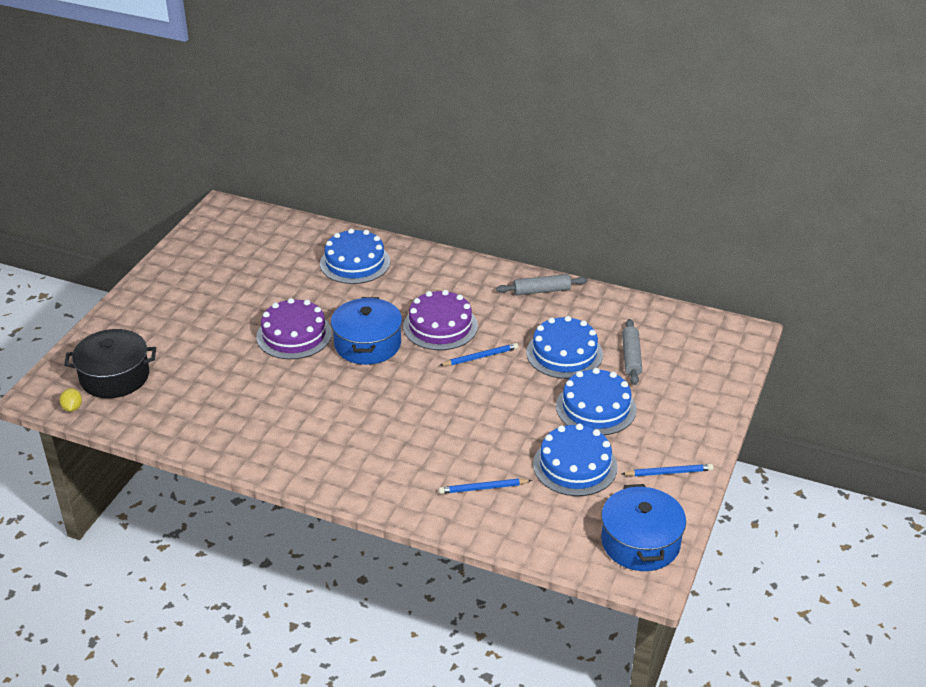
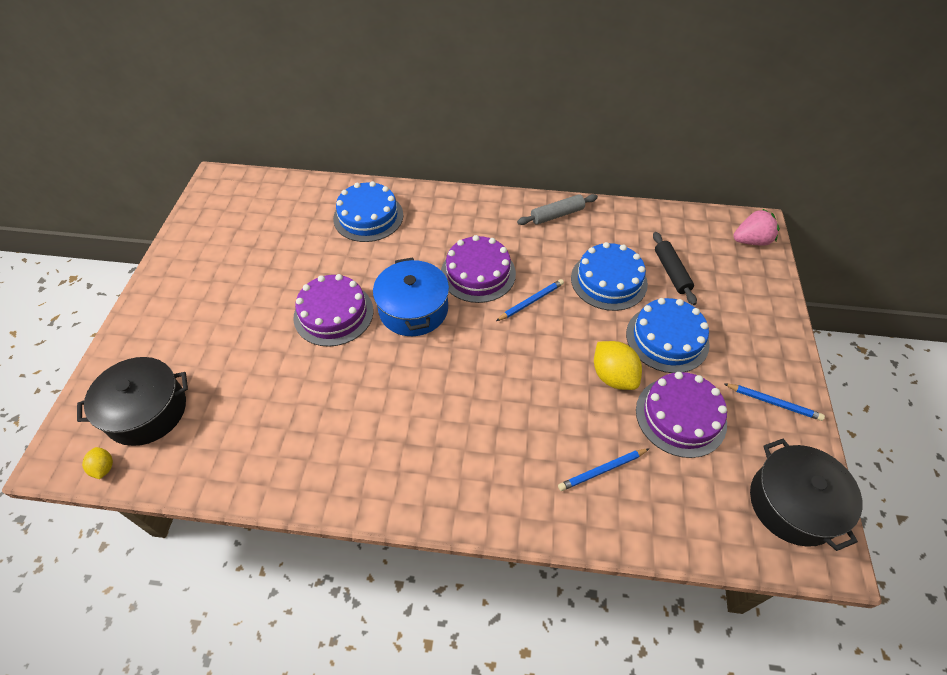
camera: 15 degrees left, 15 degrees up
(528, 426) = (613, 376): none -> yellow lemon
(575, 465) = (680, 416): blue cake -> purple cake
(631, 357) = (671, 272): grey rolling pin -> black rolling pin
(640, 542) = (792, 504): blue pot -> black pot
(669, 472) = (773, 403): blue pencil -> blue pencil turned 45 degrees clockwise
(730, 345) = (751, 241): none -> pink strawberry

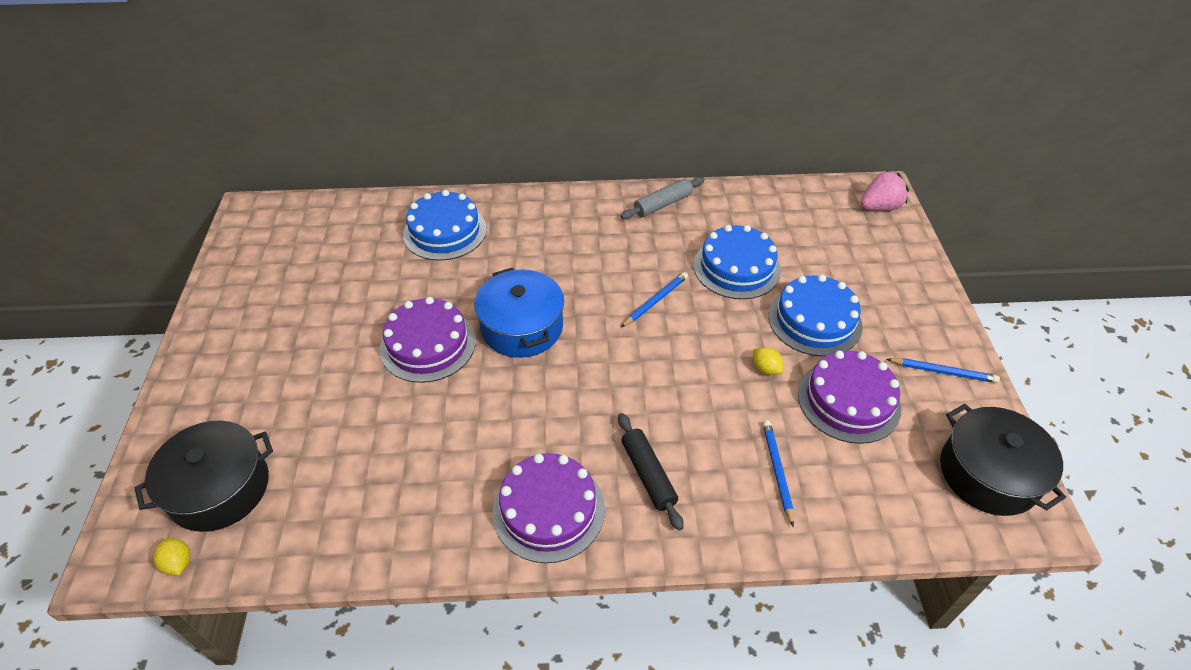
camera: 10 degrees left, 5 degrees down
(478, 273) = (588, 278): purple cake -> purple cake (548, 509)
(602, 470) = (777, 471): blue pencil -> blue pencil turned 120 degrees clockwise
(613, 376) = (765, 369): yellow lemon -> yellow lemon, size x0.54
(671, 272) = (802, 250): black rolling pin -> black rolling pin (648, 474)

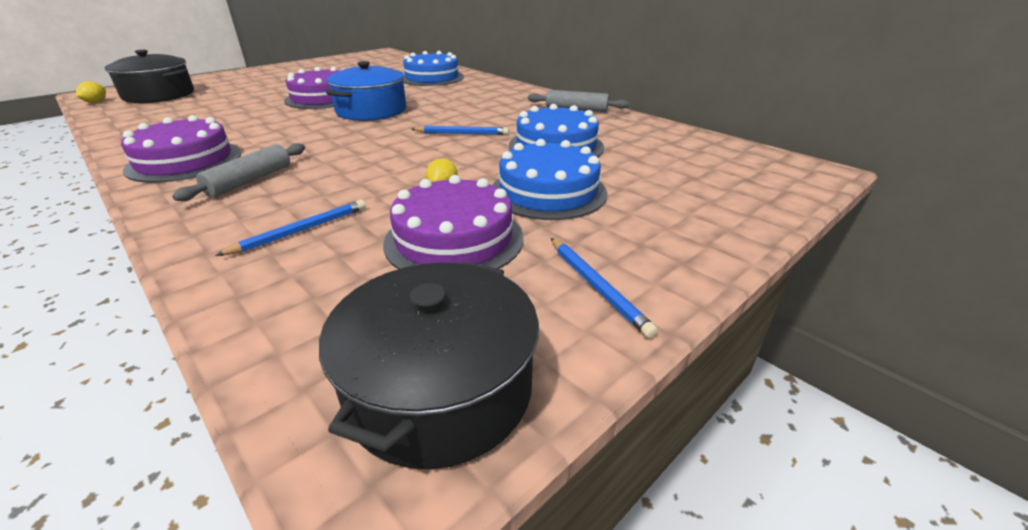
camera: 50 degrees right, 15 degrees down
(648, 474) = (249, 180): black rolling pin -> grey rolling pin
(879, 207) = (786, 176): pink strawberry -> none

